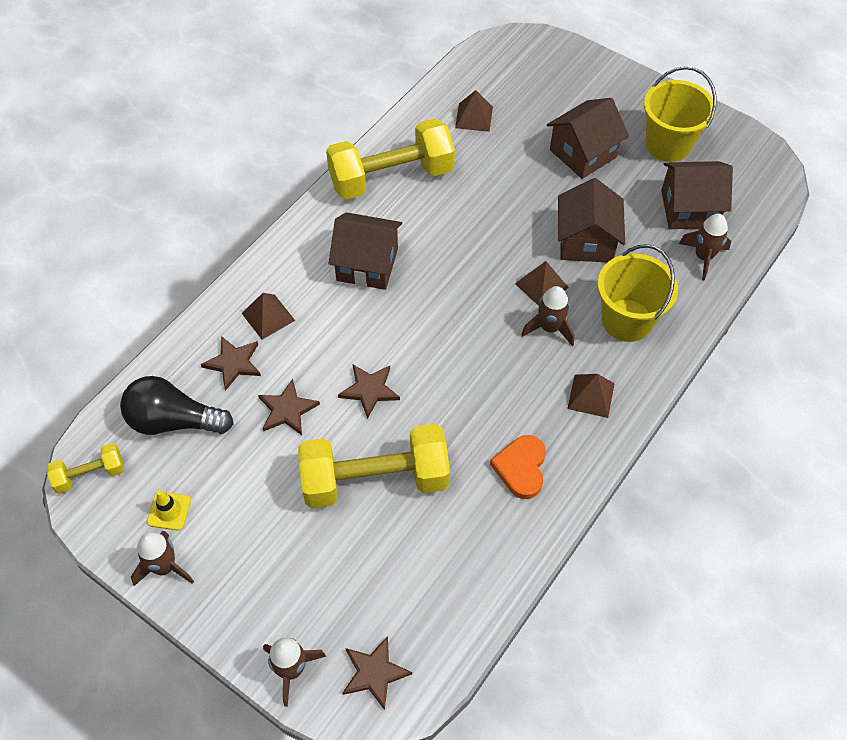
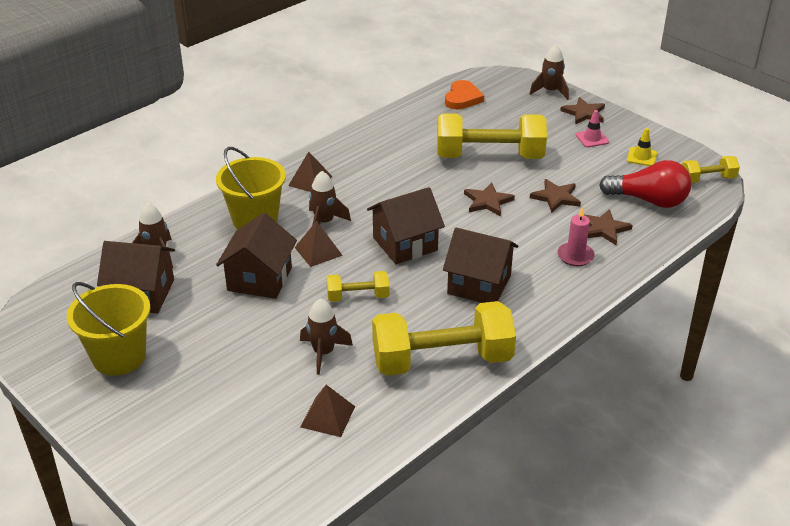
camera: 170 degrees left, 20 degrees down
(164, 567) = (639, 134): brown rocket -> brown rocket (323, 353)
(174, 421) = (648, 200): black light bulb -> red light bulb
(234, 545) = (592, 138): none -> pink traffic cone
(268, 317) = (575, 256): brown pyramid -> pink candle
(374, 673) = (499, 86): brown star -> brown star (584, 113)
(483, 233) = (358, 297): none -> yellow dumbbell
(521, 468) = (380, 151): orange heart -> orange heart (462, 98)
(583, 153) = (219, 359): brown house -> brown house (405, 244)

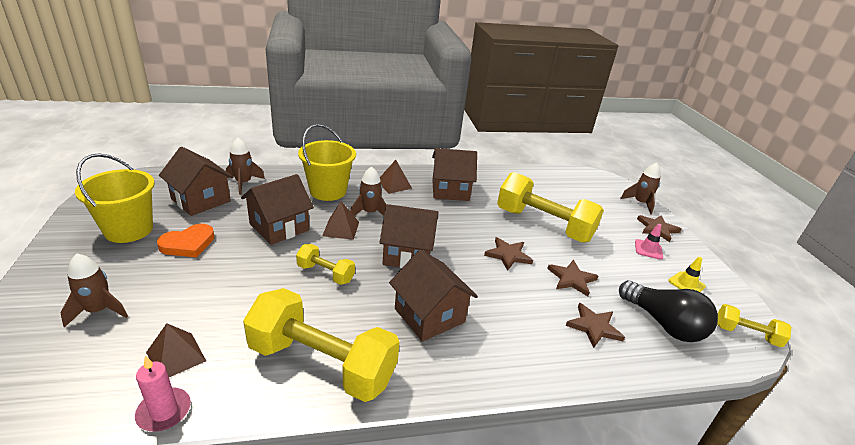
camera: 30 degrees right, 5 degrees down
(323, 353) = (246, 301): brown rocket -> brown rocket (98, 310)
(371, 160) = (450, 190): none -> brown house
(462, 98) = (562, 181): orange heart -> orange heart (188, 244)
(575, 256) = (542, 337): pink candle -> pink candle (164, 411)
(648, 200) = (663, 324): red light bulb -> black light bulb

